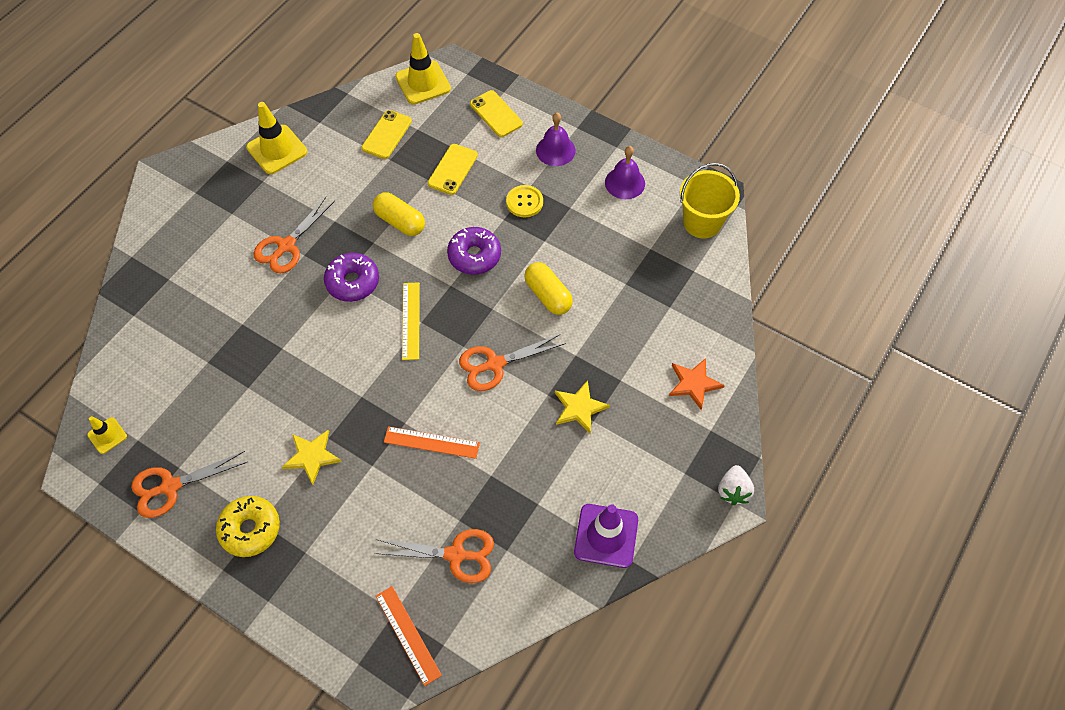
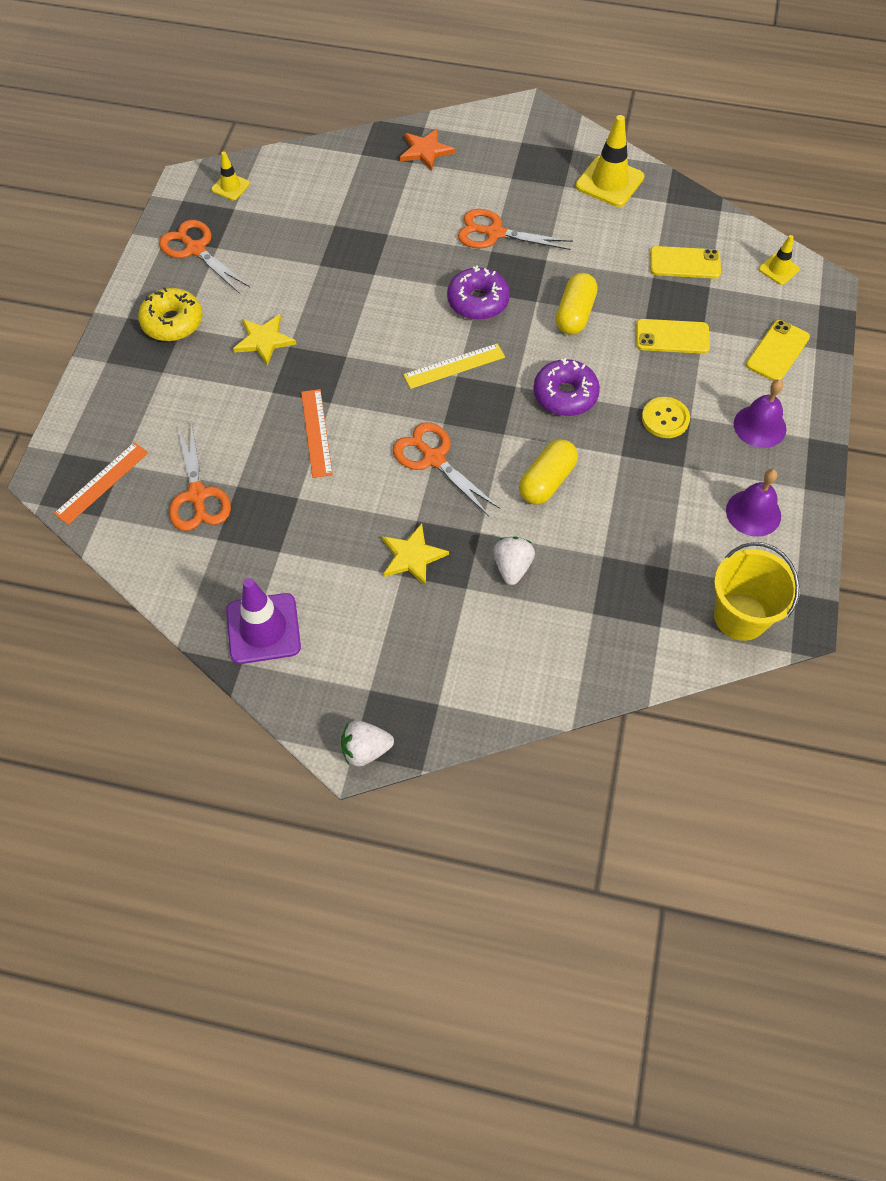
camera: 70 degrees right, 0 degrees up
(423, 83) = (778, 269): yellow traffic cone -> yellow traffic cone, size x0.55
(614, 344) = (512, 567): none -> white strawberry
(694, 383) = (495, 668): orange star -> orange star (425, 151)

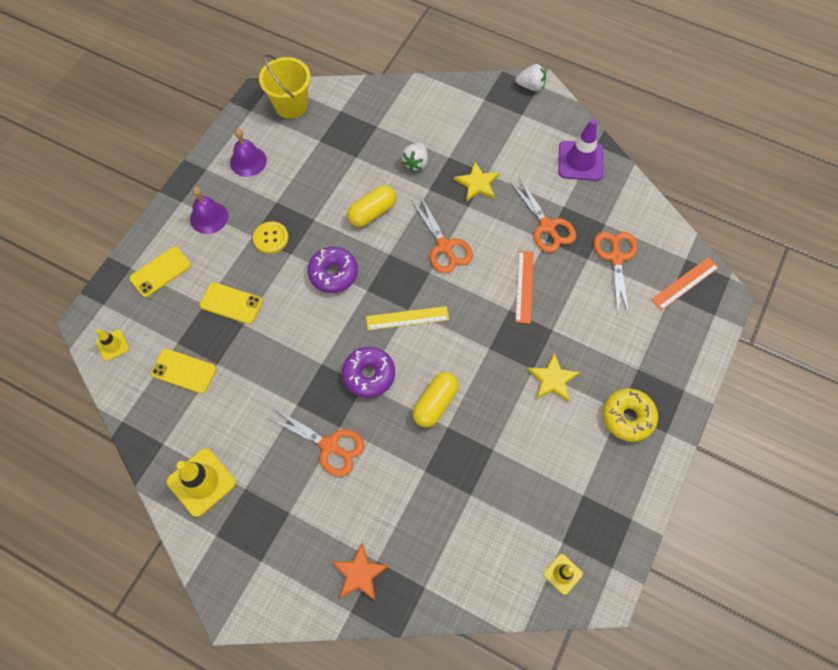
camera: 165 degrees left, 5 degrees up
(196, 249) = (603, 497): orange scissors -> orange scissors (547, 226)
(575, 314) = (296, 342): yellow capsule -> yellow capsule (435, 403)

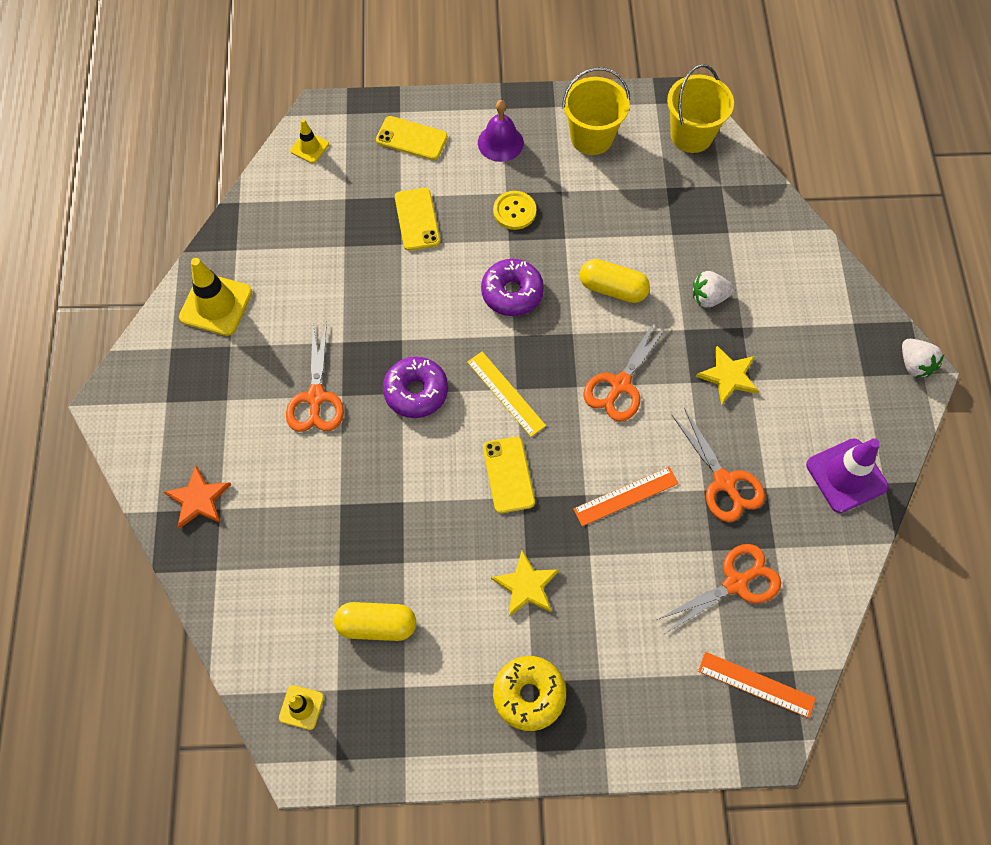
camera: 60 degrees right, 0 degrees up
(184, 371) = (319, 222): yellow phone -> yellow phone (508, 475)
(248, 161) = (591, 137): purple bell -> yellow bucket
(435, 403) = (422, 475): yellow capsule -> yellow capsule (377, 625)
(547, 226) = (724, 482): orange scissors -> orange scissors turned 60 degrees counterclockwise

